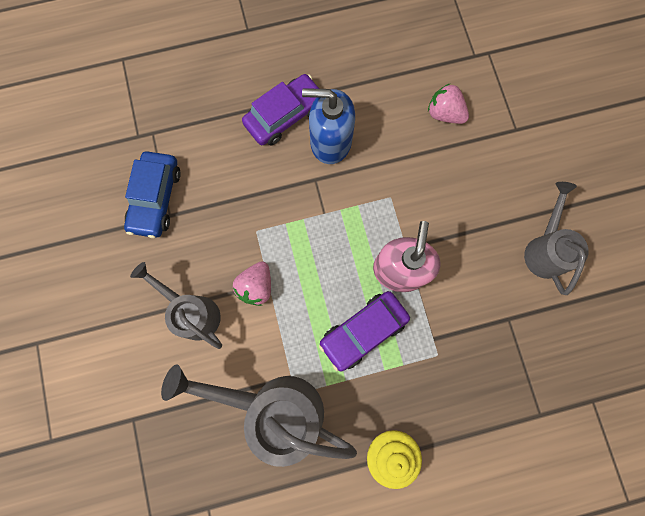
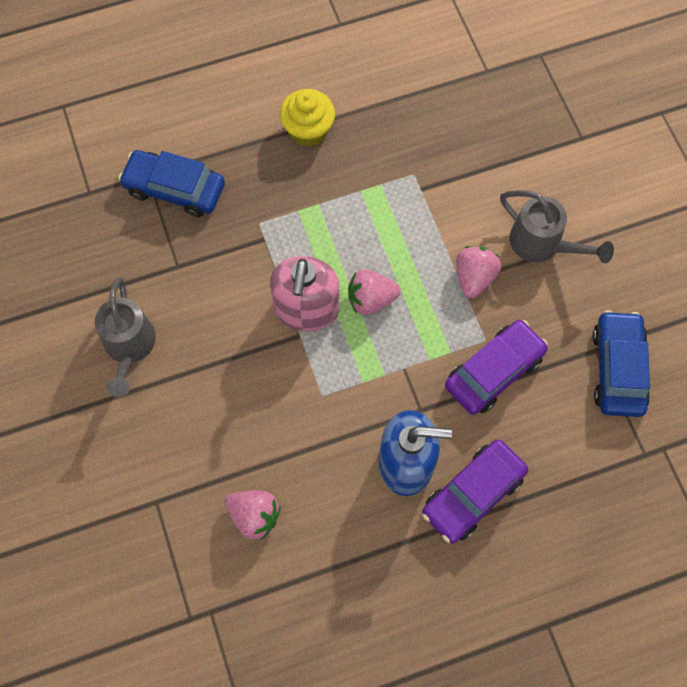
camera: 175 degrees right, 10 degrees down
(275, 408) = (433, 159): grey watering can -> none
(345, 273) = (371, 300): none -> pink strawberry
(363, 331) = (344, 240): purple car -> purple car (494, 371)
(515, 397) = (174, 189): none -> blue car

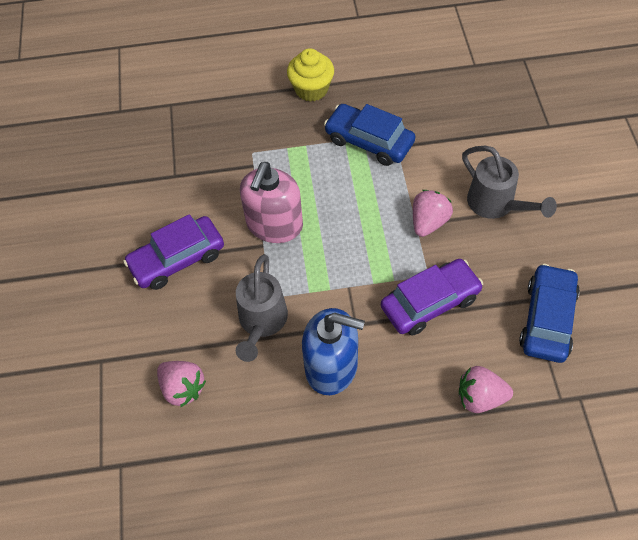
camera: 15 degrees right, 10 degrees down
(129, 347) = (116, 231): grey watering can -> grey watering can (261, 322)
(174, 189) = (189, 118): blue car -> blue car (369, 141)
(371, 300) = (332, 226): pink strawberry -> pink strawberry (480, 397)
(473, 494) = (387, 406): purple car -> purple car (177, 259)

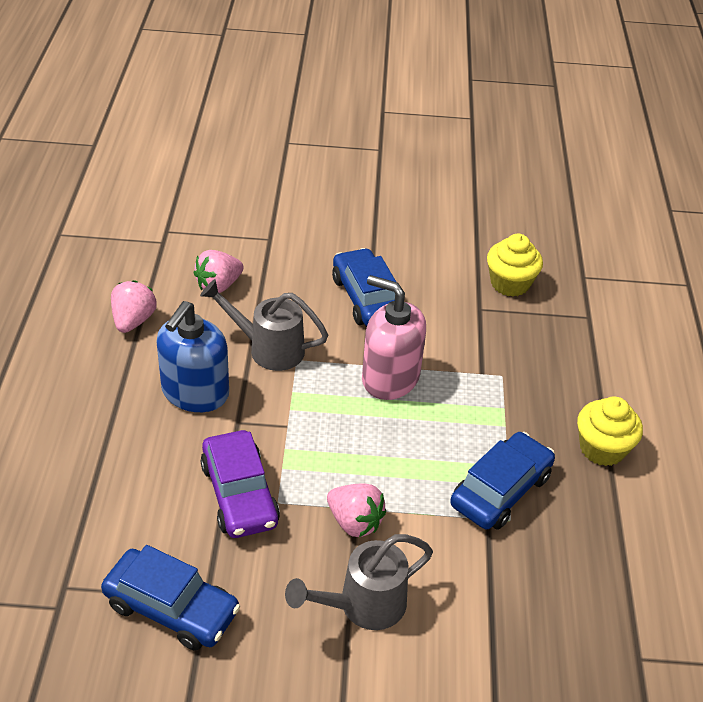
camera: 95 degrees right, 15 degrees down
(138, 158) = (510, 283): none -> yellow cupcake
(177, 259) = (366, 298): purple car -> blue car
(480, 397) = (103, 509): pink strawberry -> pink strawberry (133, 321)

